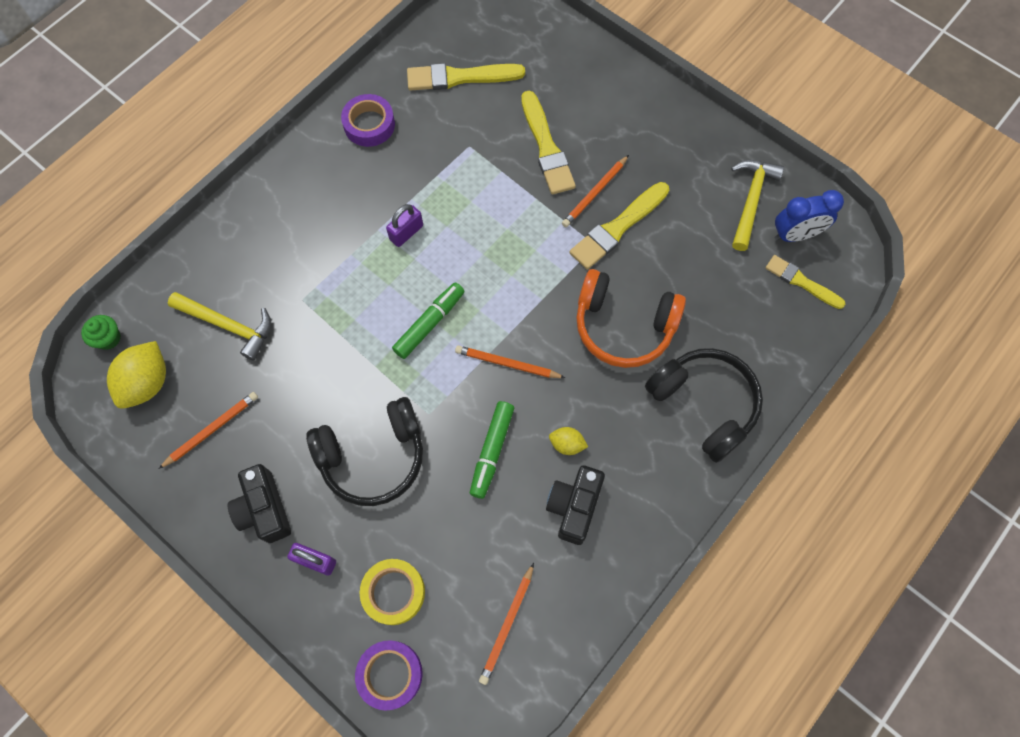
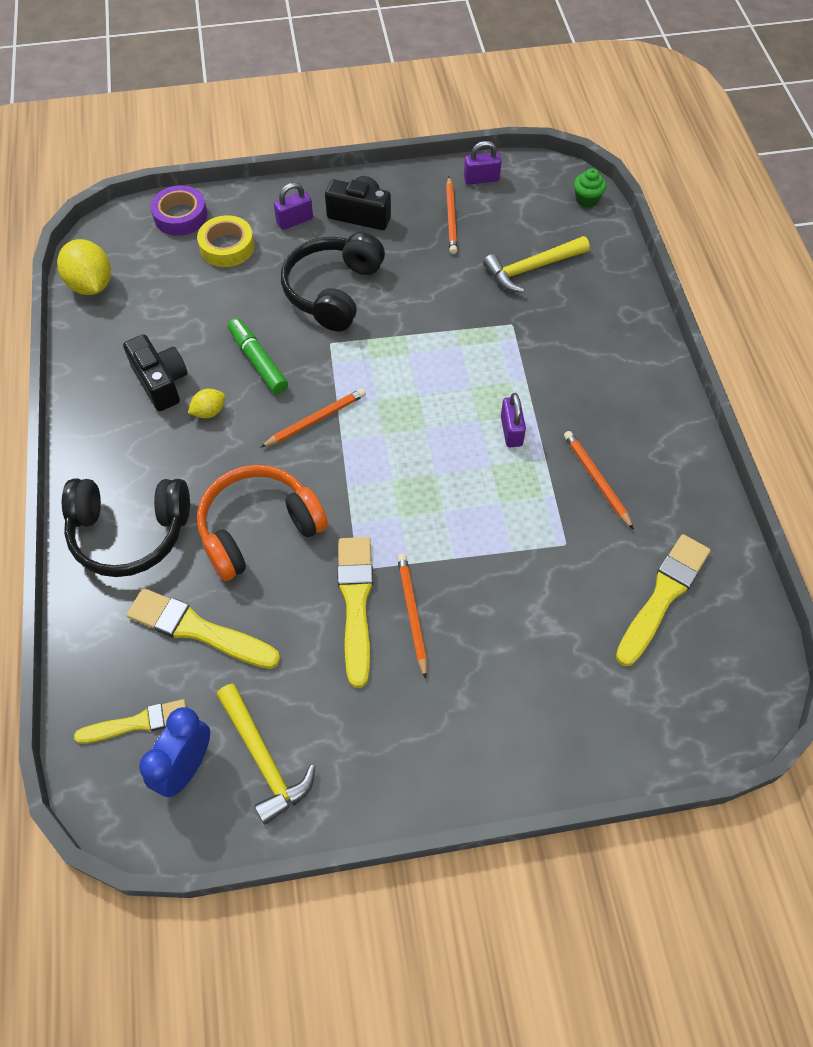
camera: 130 degrees right, 10 degrees down
(140, 441) = (481, 179): none -> purple padlock
(147, 383) = (526, 203): yellow lemon -> yellow lemon (91, 285)
(369, 124) = (663, 477): purple tape -> none
(429, 323) = (406, 391): green marker -> none
(507, 624) = (135, 291): orange pencil -> orange pencil (596, 480)
(546, 147) = (505, 611): yellow brush -> yellow brush (198, 630)

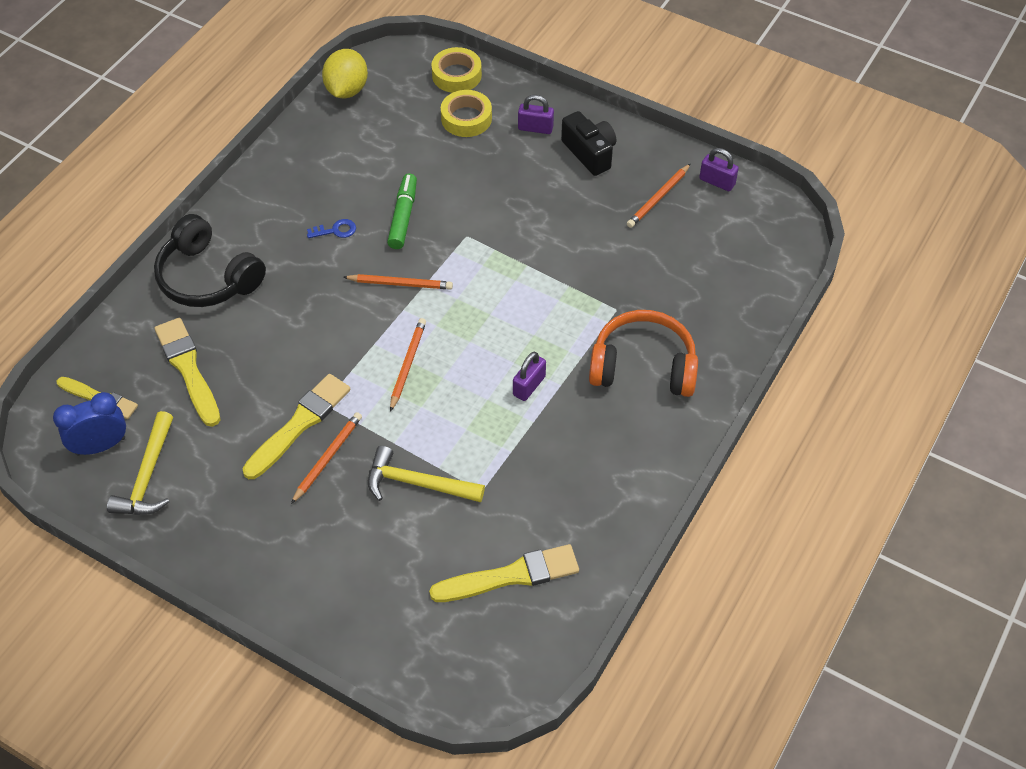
camera: 40 degrees right, 5 degrees down
(161, 382) = (325, 189): black camera -> none
(180, 216) = (456, 75): purple tape -> yellow tape
(209, 412) = (335, 230): yellow lemon -> blue key
(258, 528) = (288, 331): orange headphones -> orange headphones (643, 366)
(333, 291) = (508, 199): black headphones -> none
(532, 268) = (679, 277): yellow hammer -> yellow hammer (418, 483)
(586, 200) = (788, 251): green cupcake -> none
(596, 480) = (553, 463): orange pencil -> orange pencil (407, 365)

